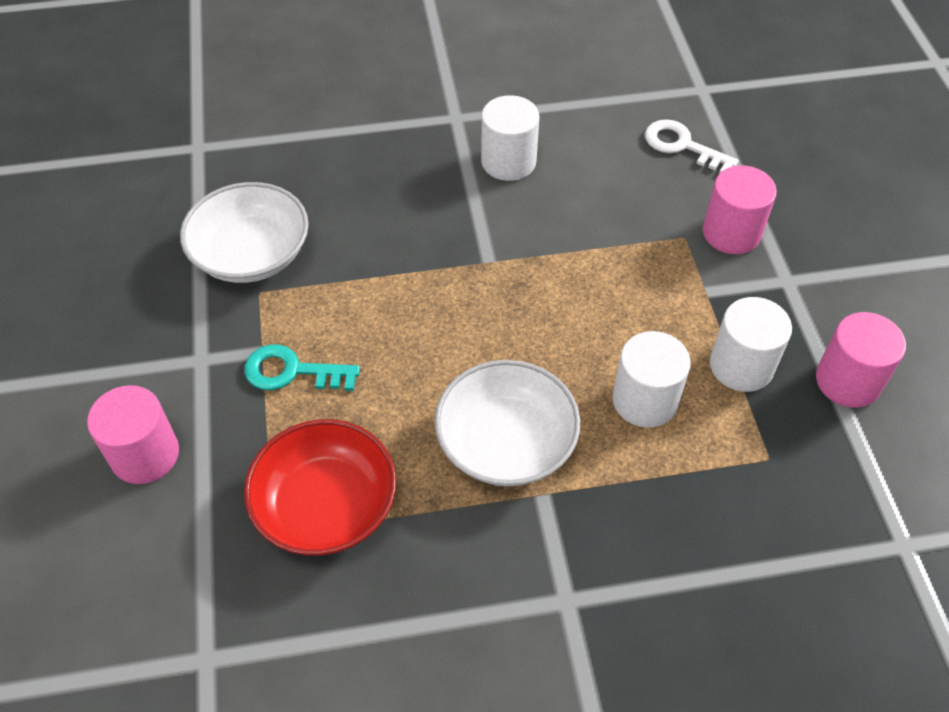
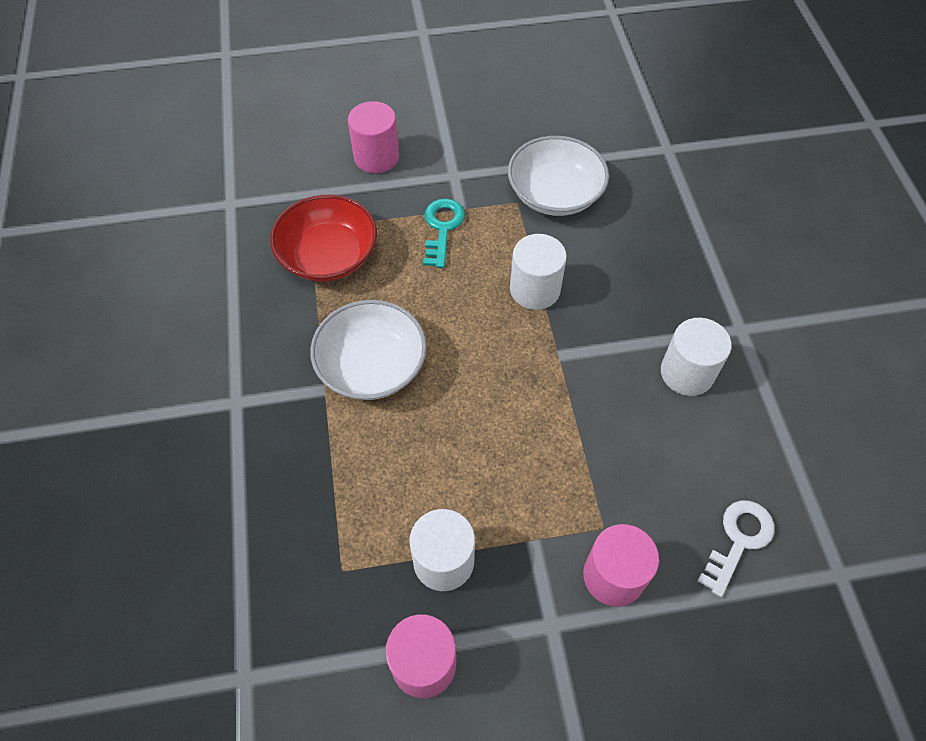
camera: 90 degrees right, 5 degrees up
(645, 400) = (408, 472): white cylinder -> white cylinder (535, 289)

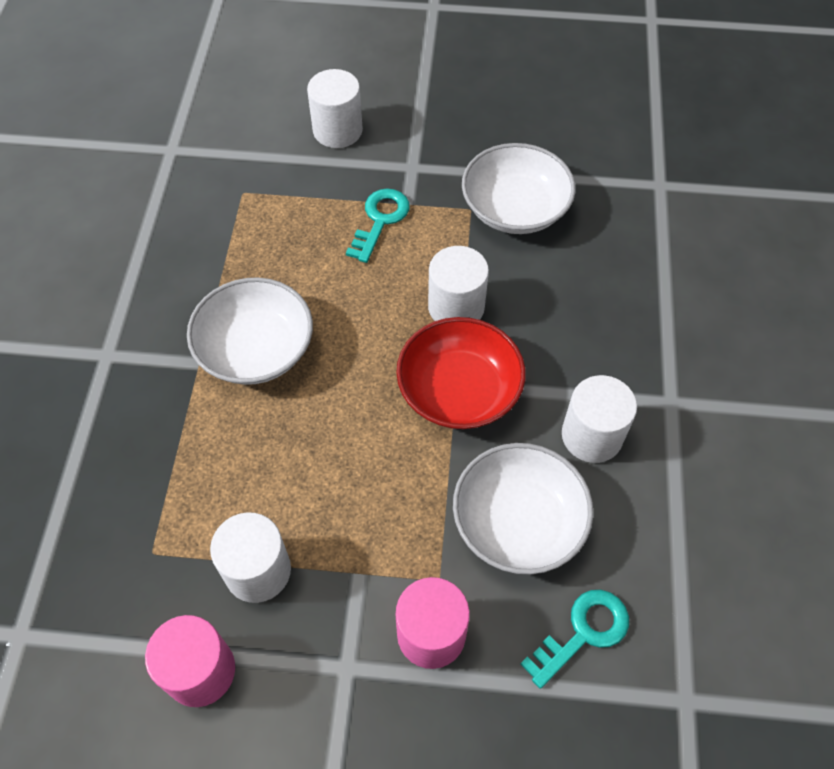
camera: 15 degrees right, 0 degrees up
(328, 255) = (251, 224): red bowl -> red bowl (459, 390)
(376, 157) = (337, 130): pink cylinder -> white cylinder
(652, 461) = (518, 522): none -> white bowl
(738, 540) = (583, 632): white key -> turquoise key

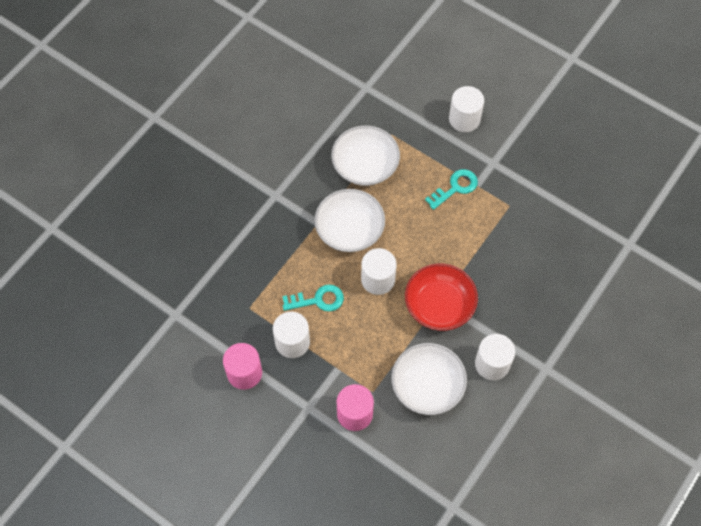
camera: 30 degrees right, 5 degrees up
(456, 307) = (466, 259): white cylinder -> white cylinder (378, 279)
(515, 208) = (535, 217): white bowl -> white bowl (365, 165)
(583, 632) = (425, 452): turquoise key -> turquoise key (318, 300)

